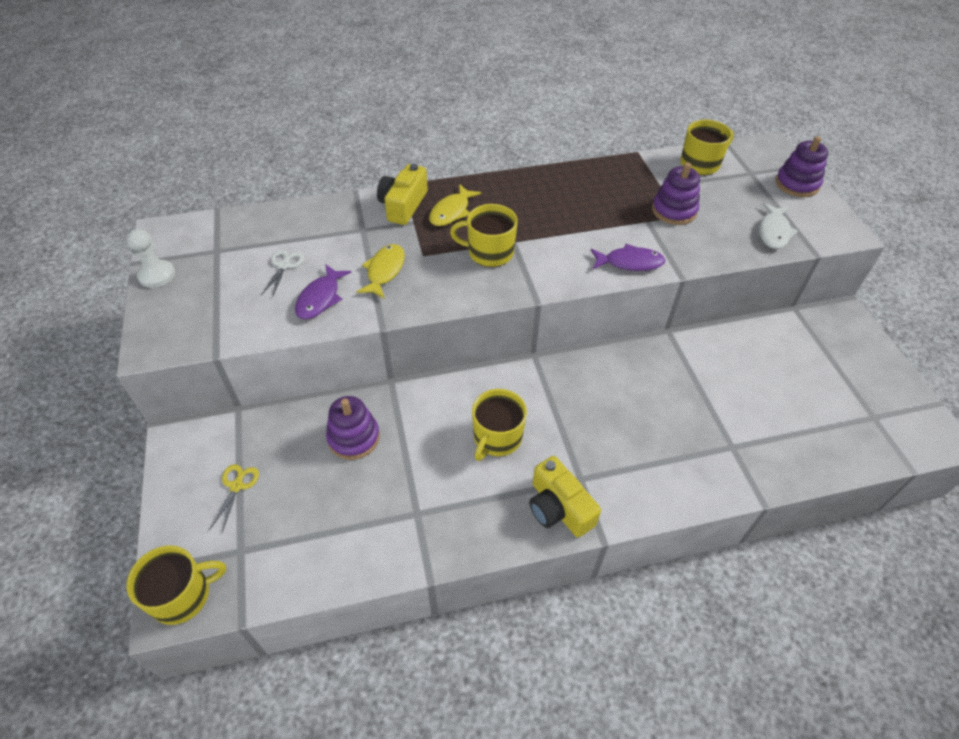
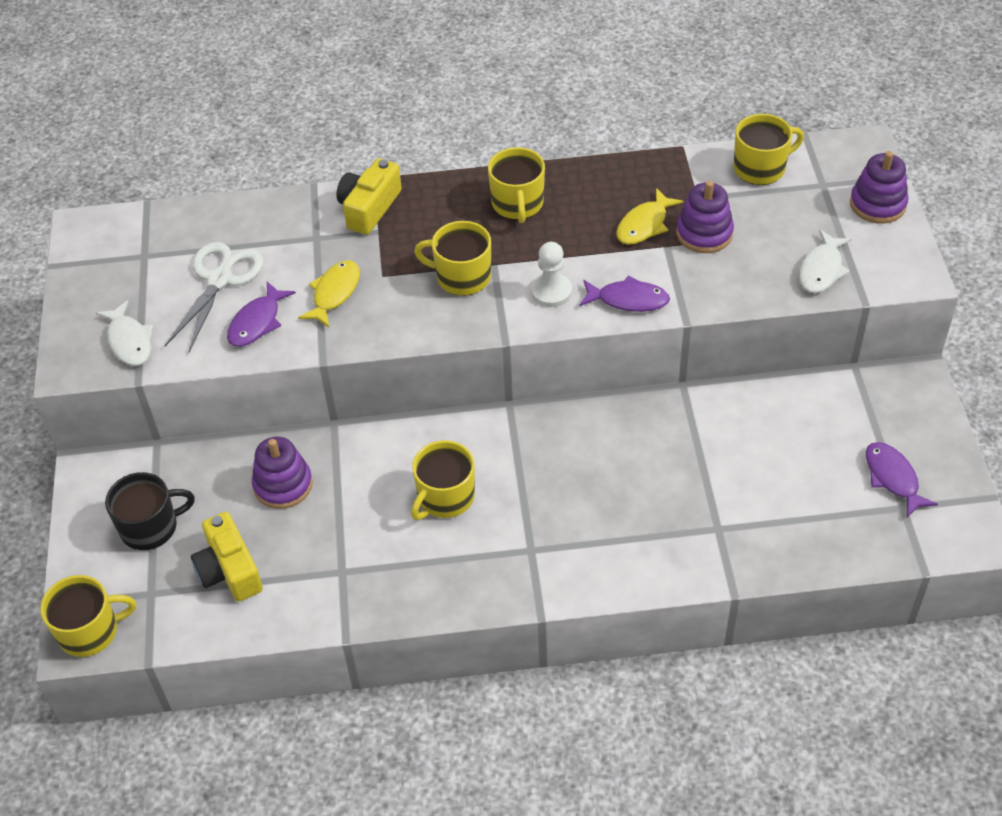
camera: 10 degrees right, 0 degrees up
(157, 275) = (76, 282): white pawn -> white pawn (551, 291)
(206, 321) = (129, 341): none -> white fish
(236, 486) = (150, 527): yellow scissors -> black mug
(284, 266) = (219, 279): white scissors -> white scissors, size x1.88
(451, 212) = (426, 220): yellow fish -> yellow fish (644, 225)
(522, 197) = (517, 204): none -> yellow mug
(558, 508) = (499, 578): yellow camera -> yellow camera (229, 570)
(856, 393) = (893, 478): none -> purple fish

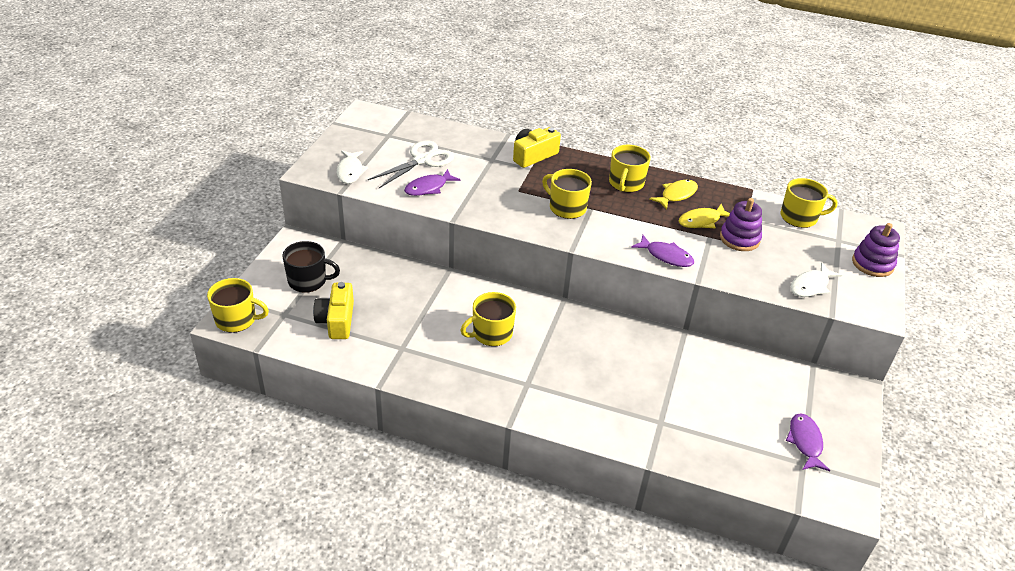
camera: 20 degrees right, 10 degrees down
(283, 485) = (398, 289): purple stacking toy -> none
(334, 293) = (483, 189): yellow fish -> yellow fish (676, 195)
(551, 291) = (618, 234): white pawn -> none

